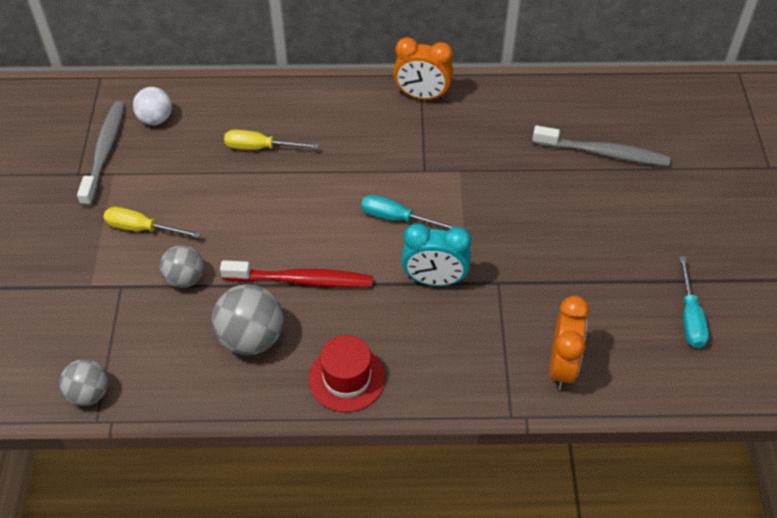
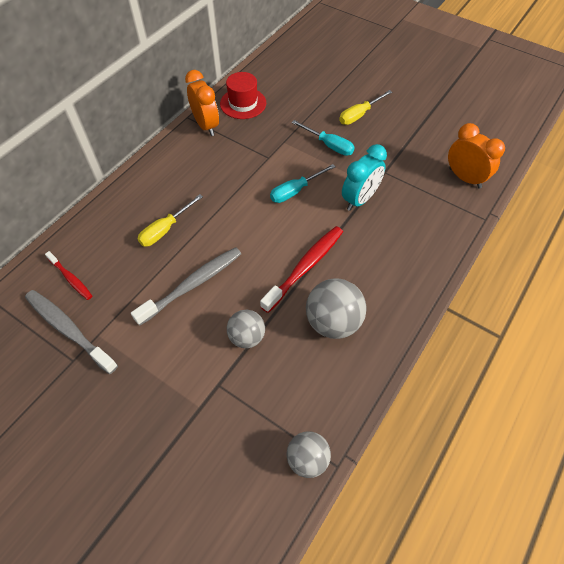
camera: 55 degrees left, 5 degrees up
(142, 229) = (173, 342): yellow screwdriver -> yellow screwdriver (359, 115)
(155, 119) = (71, 278): white ball -> red toothbrush
(347, 378) = (404, 284): red hat -> red hat (243, 103)
(422, 96) = (206, 126): orange clock -> orange clock turned 75 degrees counterclockwise
(603, 153) = (327, 78): grey toothbrush -> grey toothbrush (192, 285)
(690, 317) = (467, 110): turquoise screwdriver -> turquoise screwdriver (329, 145)

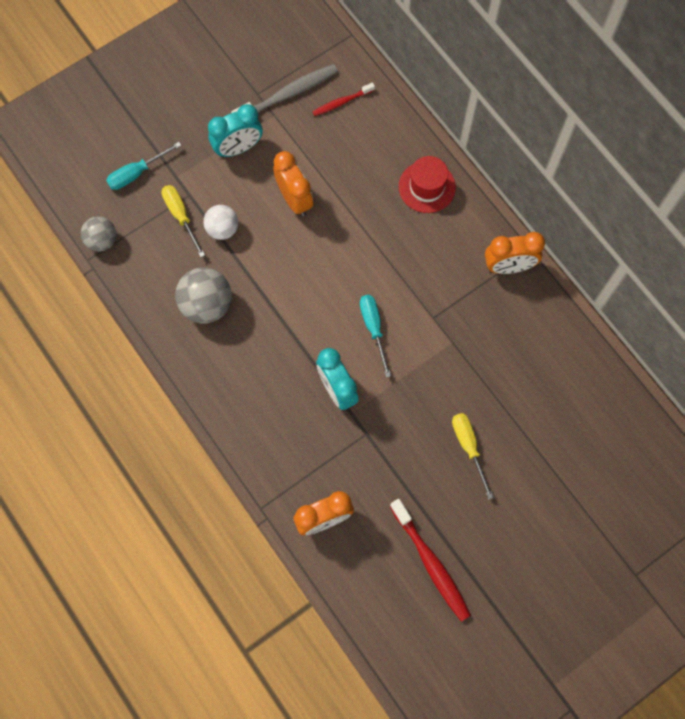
camera: 110 degrees right, 15 degrees up
(147, 356) = (238, 148): none -> turquoise clock
(165, 229) = (369, 191): yellow screwdriver -> yellow screwdriver (181, 216)
(192, 285) = (294, 199): grey toothbrush -> orange clock
(243, 103) = (535, 318): red hat -> red hat (427, 187)
(247, 337) = (222, 229): grey ball -> white ball
(305, 267) = (274, 302): red toothbrush -> red toothbrush (431, 563)
(329, 145) = (429, 390): turquoise screwdriver -> turquoise screwdriver (137, 173)

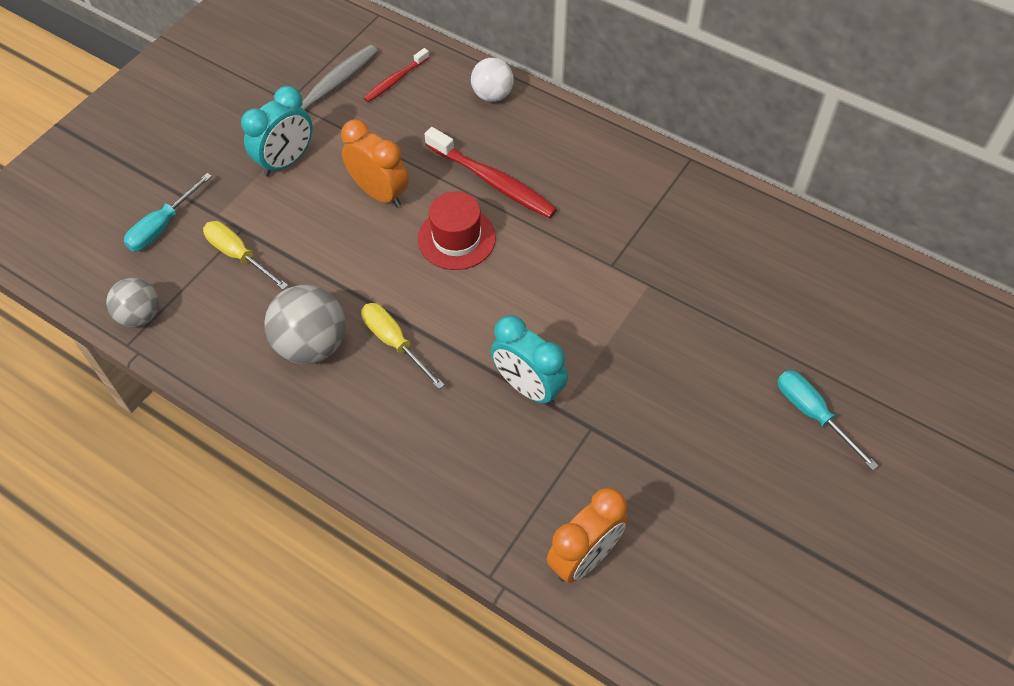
camera: 20 degrees left, 15 degrees down
(222, 229) = (300, 253): white ball -> white ball (492, 95)
(373, 328) = (542, 301): turquoise screwdriver -> turquoise screwdriver (812, 414)
(427, 187) = (536, 133): red hat -> red hat (456, 238)
(431, 563) = (757, 560): red toothbrush -> red toothbrush (493, 181)
(468, 447) = (730, 397): yellow screwdriver -> yellow screwdriver (394, 343)
(508, 266) = (674, 183): orange clock -> none

